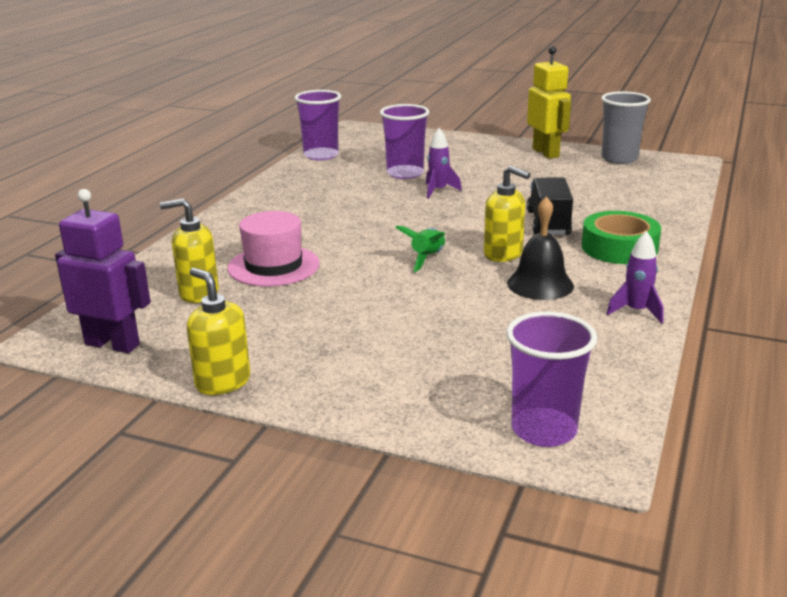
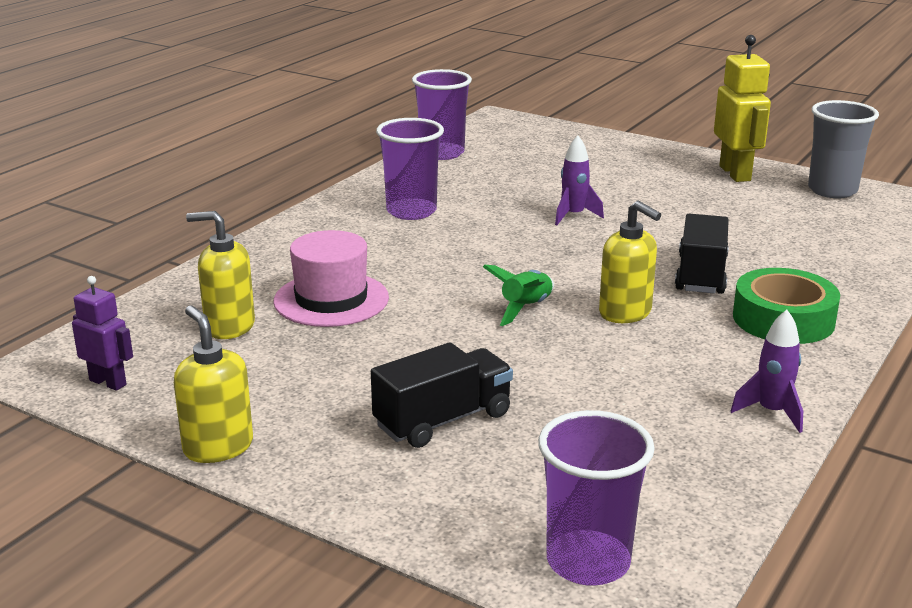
camera: 10 degrees right, 0 degrees up
(112, 344) = (108, 382): purple robot -> purple robot, size x0.59
(394, 343) = (443, 420): none -> black truck
(405, 173) = (539, 187): purple cup -> purple cup (411, 211)
(540, 284) = (658, 360): black bell -> none

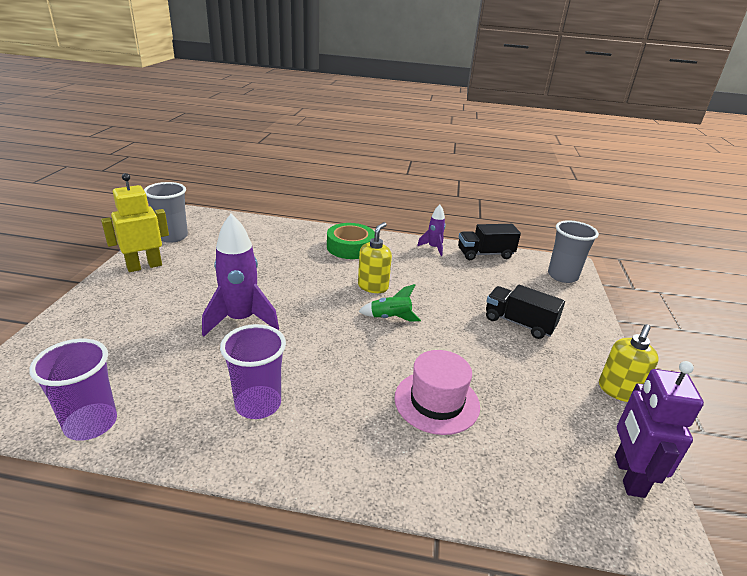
camera: 115 degrees left, 5 degrees up
(108, 382) = (628, 476): purple robot -> purple robot, size x1.68
(229, 326) = (512, 442): yellow soap dispenser -> none
(573, 216) = (241, 320): purple rocket -> purple rocket, size x1.88
(588, 562) = (562, 276): purple cup -> grey cup
(701, 275) = (313, 269): black truck -> black truck (485, 254)

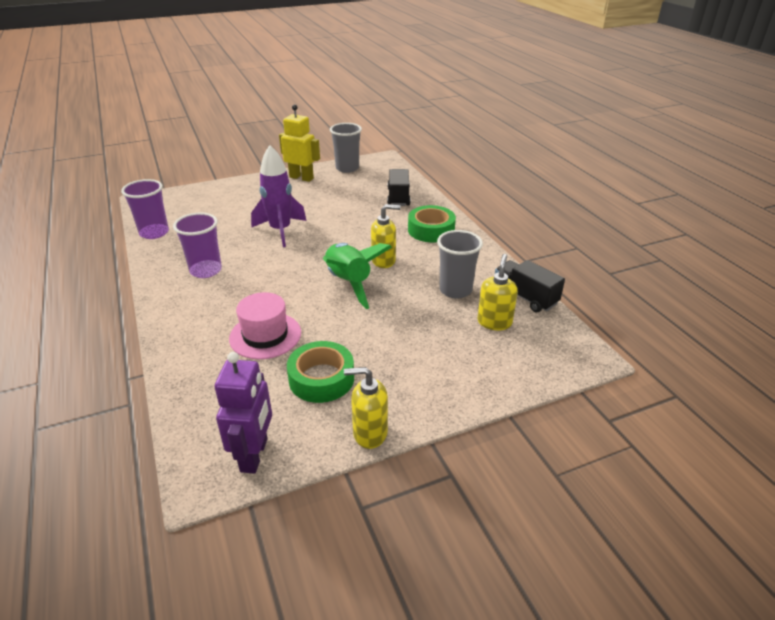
camera: 60 degrees right, 5 degrees up
(390, 318) = (348, 283): green rocket -> green rocket, size x1.88
(433, 248) = (491, 266): purple rocket -> none
(507, 278) = (494, 322): none -> yellow soap dispenser
(519, 323) = (418, 349): black truck -> black truck (398, 197)
(531, 390) = (321, 378): none -> green tape
(562, 276) = (552, 357): grey cup -> grey cup (455, 290)
(628, 476) = (254, 455): purple robot -> purple robot turned 120 degrees clockwise

